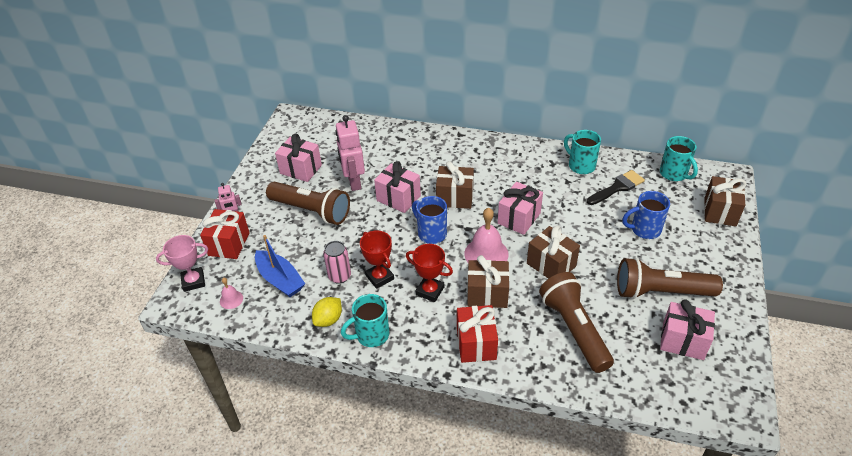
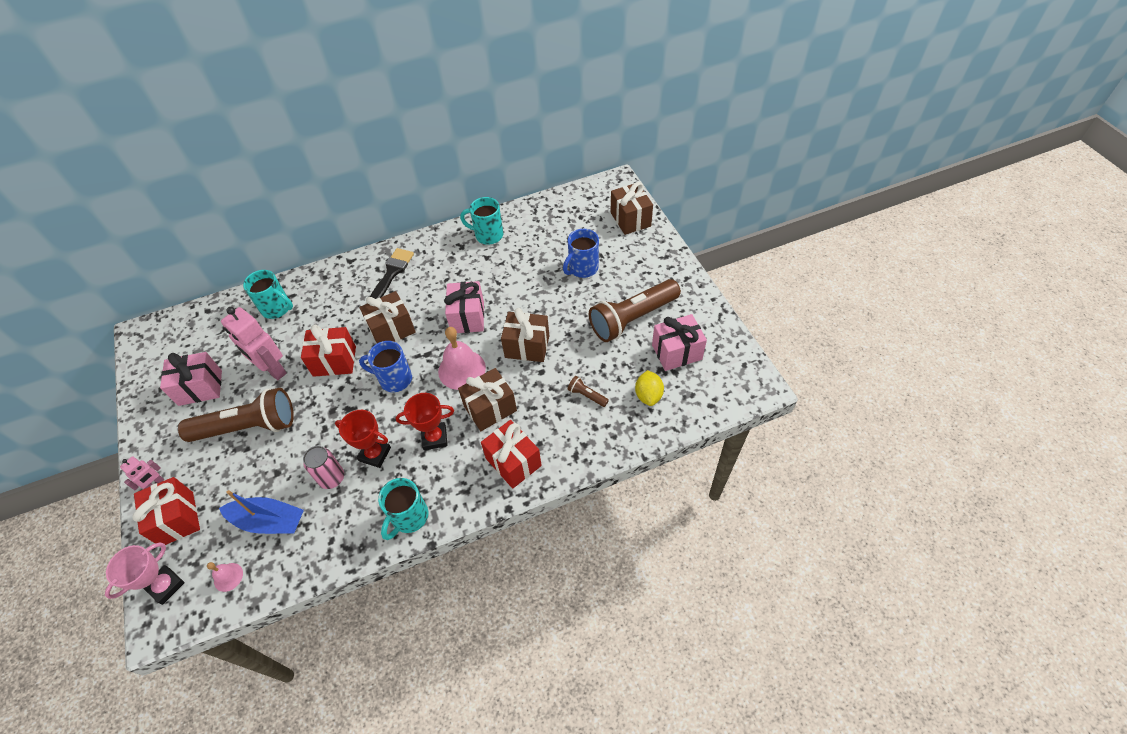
camera: 35 degrees left, 10 degrees up
(328, 320) = (354, 530): yellow lemon -> yellow lemon (648, 395)
(398, 198) = (334, 361): pink gift -> red gift
(574, 329) = (586, 395): brown flashlight -> brown flashlight, size x0.41
(617, 187) = (534, 240): black brush -> black brush (392, 272)
(674, 174) = (572, 203): turquoise mug -> turquoise mug (277, 308)

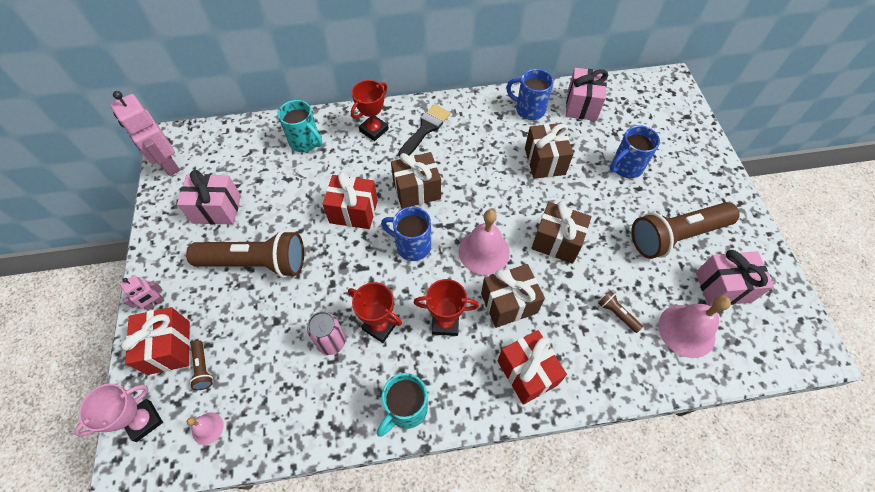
camera: 10 degrees right, 5 degrees up
(214, 528) = (203, 368): none -> brown flashlight
(269, 521) = (259, 374): blue boat -> none
(273, 370) = (291, 206): pink robot -> pink robot (168, 164)
(342, 283) = (374, 130): none -> red trophy
(467, 317) = (497, 194): pink gift -> pink gift (581, 105)
(488, 235) = (529, 110): turquoise mug -> blue mug
(630, 219) = (683, 124): brown gift -> brown gift (544, 161)
(648, 395) = (686, 330): yellow lemon -> pink bell

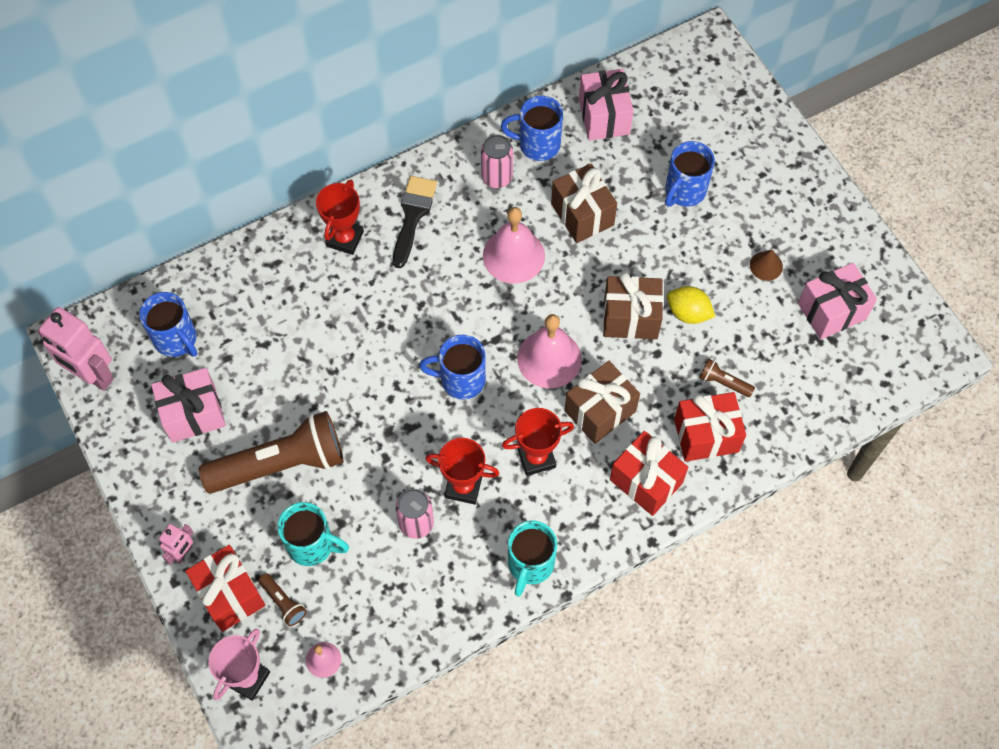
camera: 20 degrees left, 5 degrees up
(233, 159) = (176, 340): none -> blue mug
(305, 142) = (261, 285): turquoise mug -> turquoise mug (312, 545)
(353, 211) = (370, 360): red gift -> red gift (706, 435)
(416, 190) = (437, 306): brown gift -> none
(493, 122) = (497, 177): none -> pink can
(603, 252) = (688, 313): none -> yellow lemon
(676, 236) = (766, 265): brown flashlight -> brown cone
(686, 330) = (803, 376): pink bell -> pink bell (513, 255)

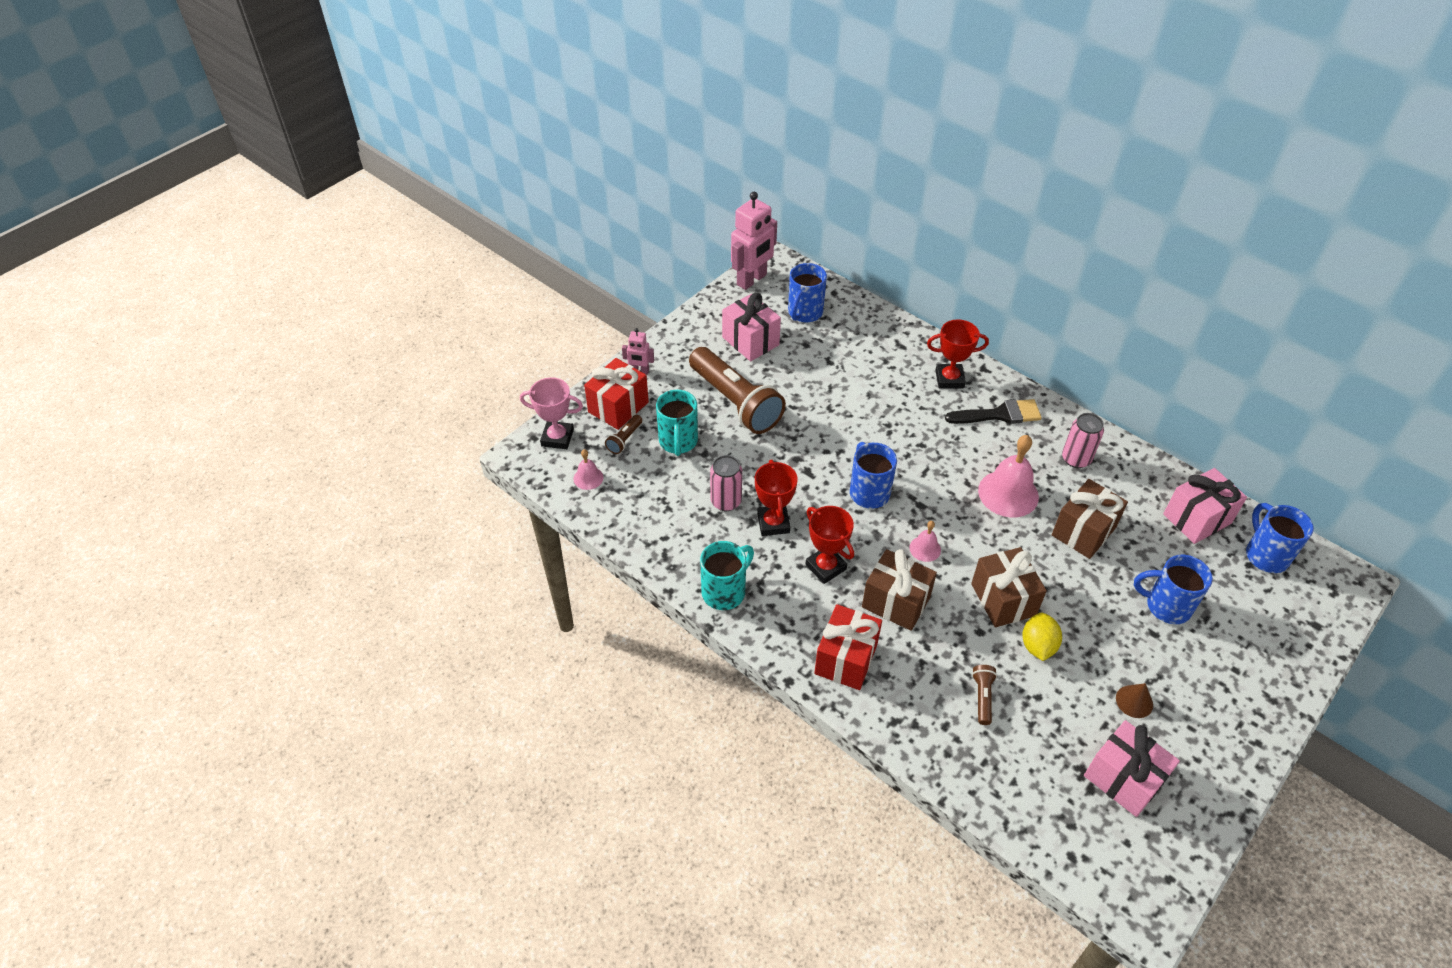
camera: 70 degrees right, 15 degrees down
(92, 375) = (752, 280): pink robot -> pink robot turned 150 degrees counterclockwise
(530, 564) = (725, 591): turquoise mug -> turquoise mug turned 135 degrees clockwise
(537, 144) = (1130, 478): blue mug -> blue mug (1265, 555)
(549, 358) = (925, 548): pink bell -> pink bell, size x0.51
(706, 435) = (918, 697): red gift -> none

